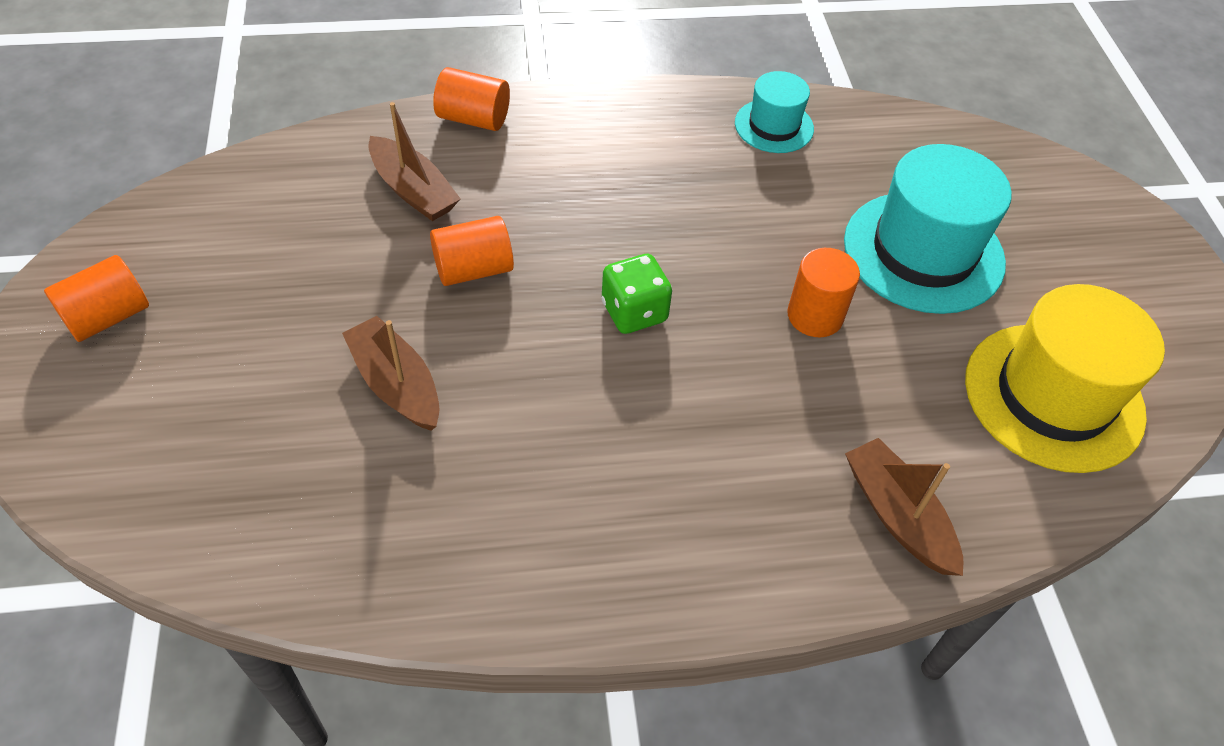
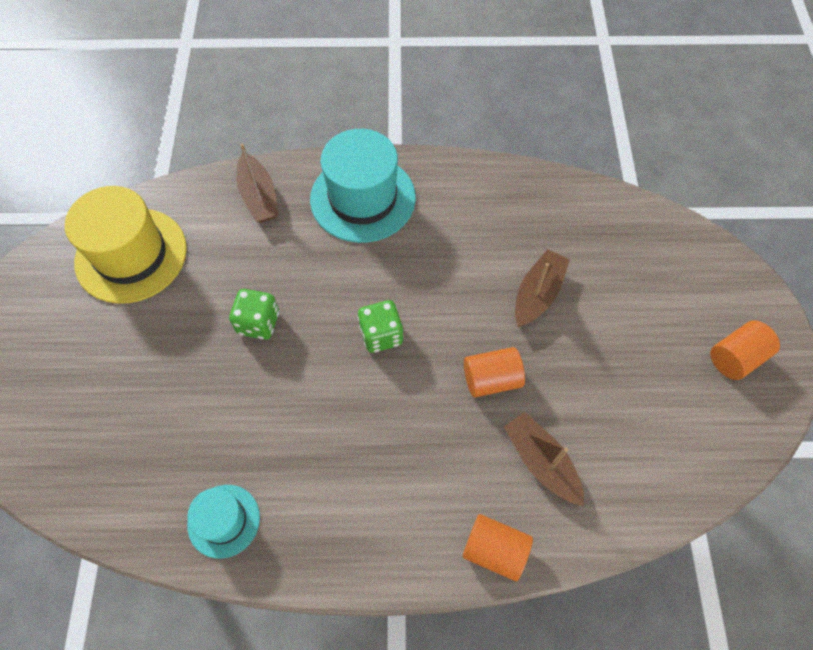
camera: 170 degrees left, 10 degrees up
(396, 384) = (537, 294): brown boat -> brown boat turned 120 degrees counterclockwise
(815, 316) = (258, 323): orange cylinder -> green dice
(923, 252) = (157, 371): turquoise hat -> turquoise hat (363, 198)

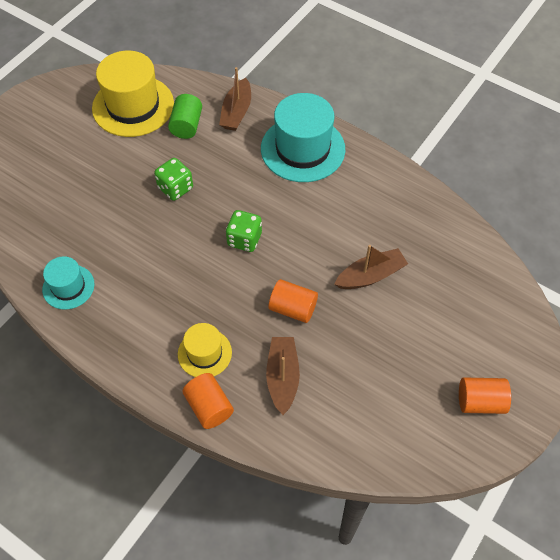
camera: 35 degrees right, 5 degrees down
(214, 243) = (186, 125): none -> green cylinder
(441, 492) = (204, 353): none -> yellow hat

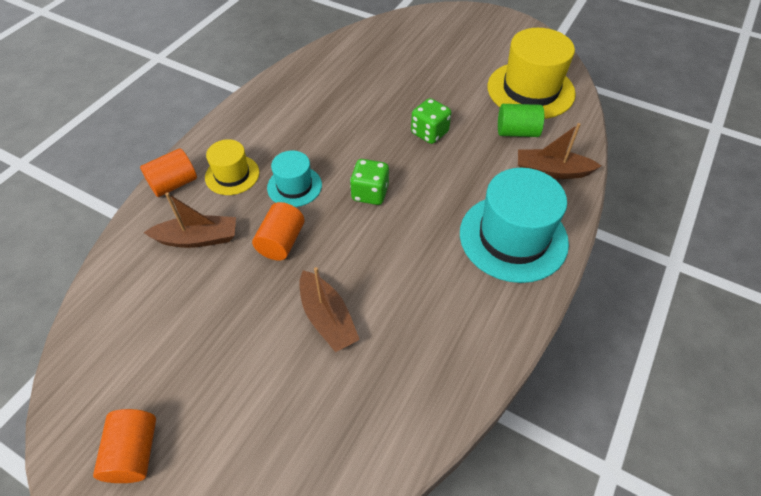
camera: 85 degrees right, 5 degrees down
(68, 287) = (307, 78): turquoise hat -> turquoise hat (294, 186)

